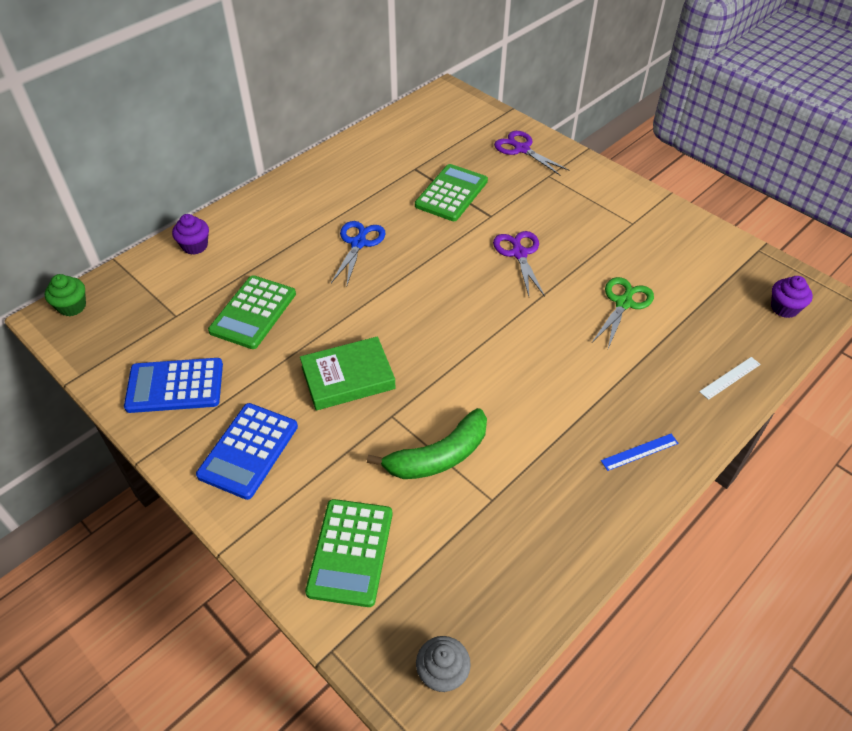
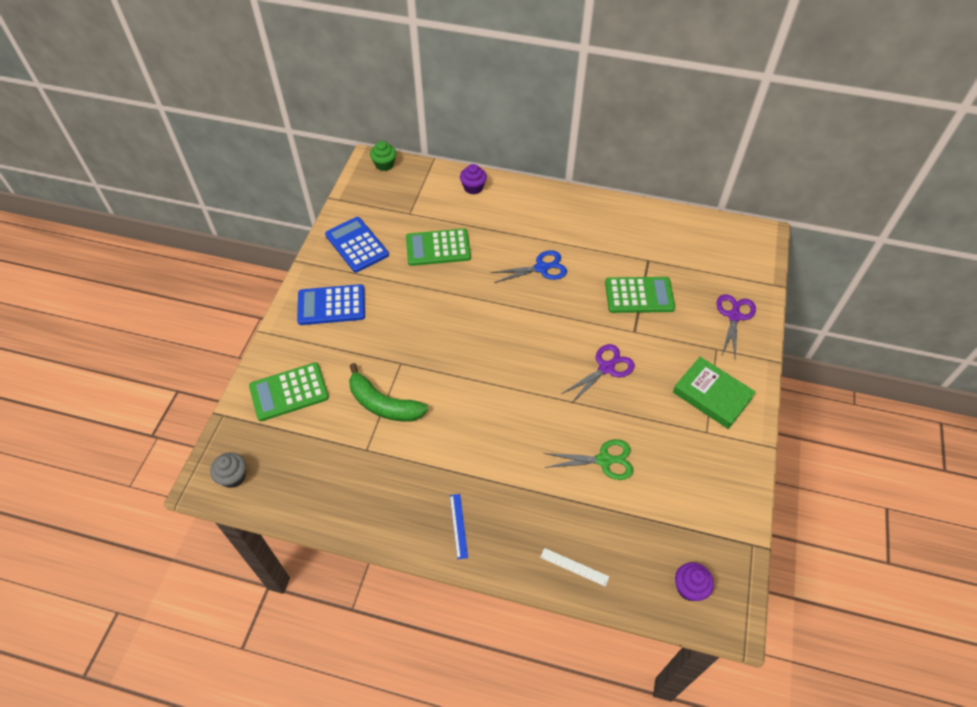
camera: 60 degrees right, 5 degrees up
(348, 377) = (417, 324): green book -> green book (712, 395)
(639, 452) = (458, 525): blue ruler -> blue ruler turned 45 degrees clockwise

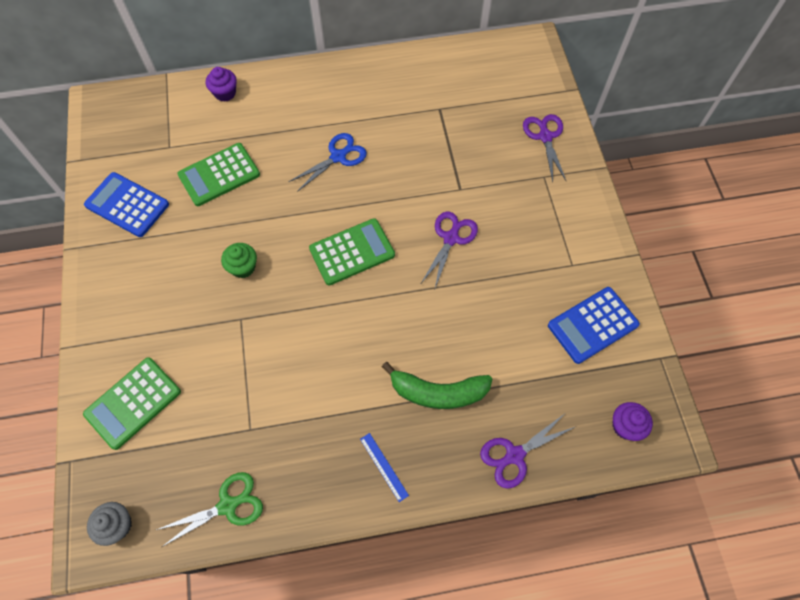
camera: 25 degrees left, 10 degrees up
(331, 305) = (132, 285): blue calculator -> blue calculator (592, 325)
(383, 404) = (244, 372): green banana -> green banana (438, 392)
(384, 165) = (113, 100): green cupcake -> green cupcake (243, 267)
(574, 567) = (514, 455): white ruler -> purple scissors
(605, 460) = (493, 334): green scissors -> green scissors (228, 505)
(639, 295) = (448, 149): green calculator -> green calculator (352, 252)
(712, 395) = (561, 225): green book -> none

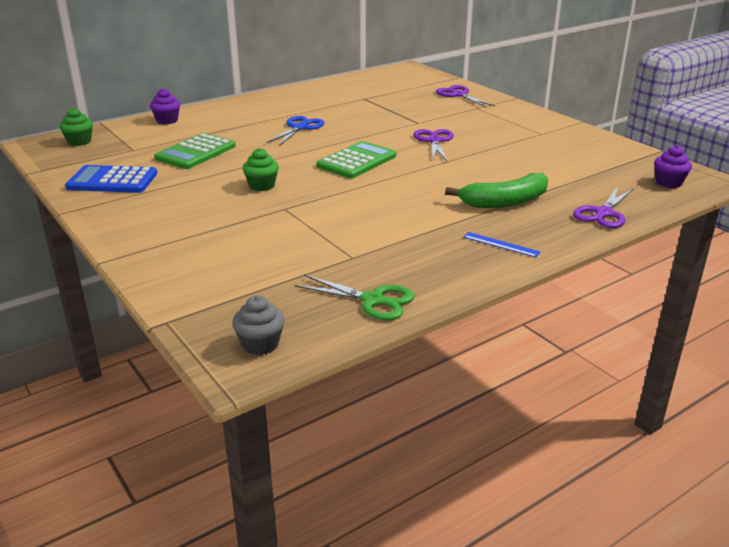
camera: 25 degrees left, 35 degrees down
(132, 112) = (79, 141): none -> green cupcake
(133, 403) = (212, 272): green calculator -> none
(228, 505) = (373, 300): green scissors -> green scissors turned 75 degrees clockwise
(592, 325) = (588, 151): blue calculator -> none

